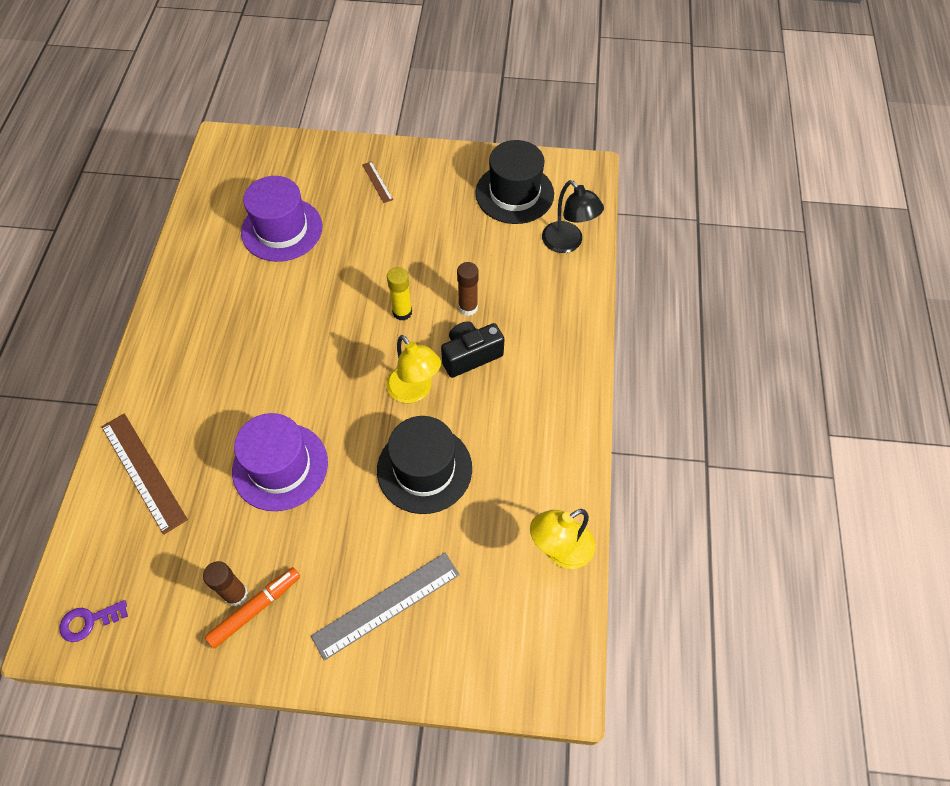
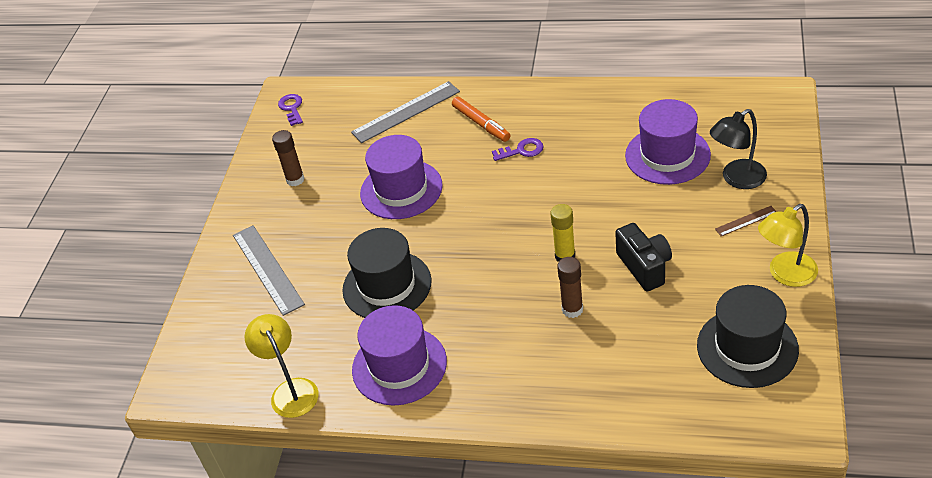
camera: 100 degrees right, 15 degrees down
(143, 472) = (406, 112): brown ruler -> grey ruler
(244, 349) = (522, 150): none -> purple key
(255, 609) = (281, 192): orange marker -> orange marker (481, 124)
(414, 391) = (470, 273): yellow lamp -> yellow lamp (785, 274)
(470, 356) = (510, 314): black camera -> black camera (644, 267)
(530, 448) = (399, 366): none -> purple hat
(568, 243) = (671, 402): black lamp -> black lamp (737, 179)

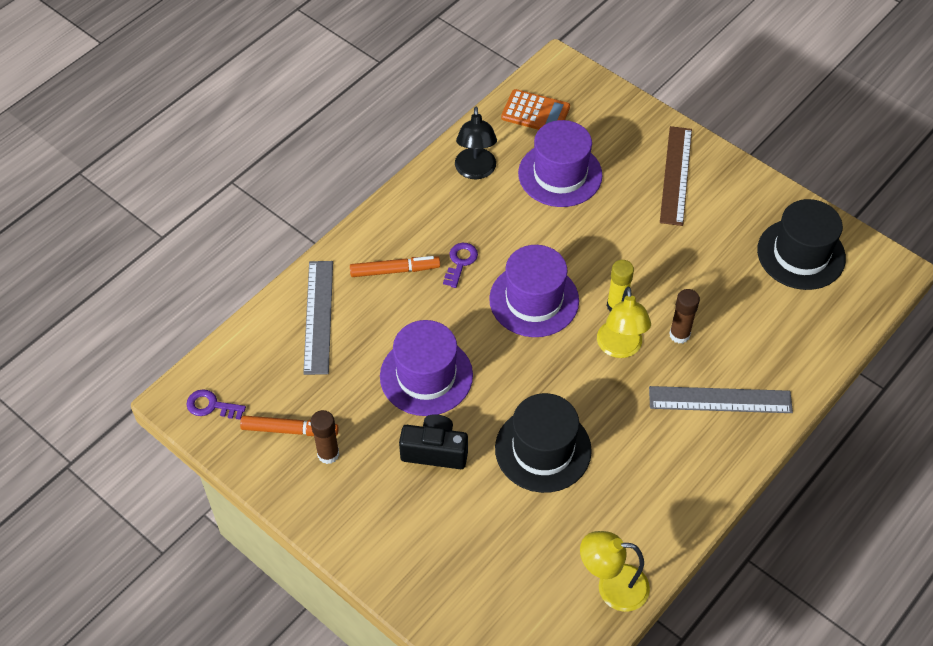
camera: 65 degrees left, 10 degrees up
(268, 269) = (437, 536): grey ruler -> grey ruler (720, 400)
(300, 152) = (289, 430): none -> orange marker
(399, 366) = (647, 488): purple hat -> purple hat (534, 300)
(644, 267) = (672, 263): black camera -> black camera (435, 451)
(716, 109) = (535, 112): none -> orange calculator
(737, 179) = (626, 151): black lamp -> black lamp (475, 171)
(746, 221) = (676, 175): brown ruler -> brown ruler, size x2.07
(785, 274) = (749, 189): yellow lamp -> yellow lamp (620, 348)

